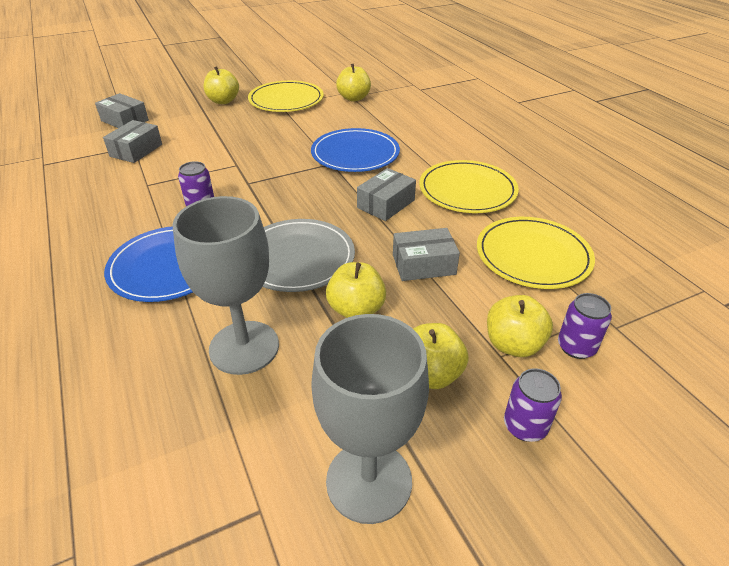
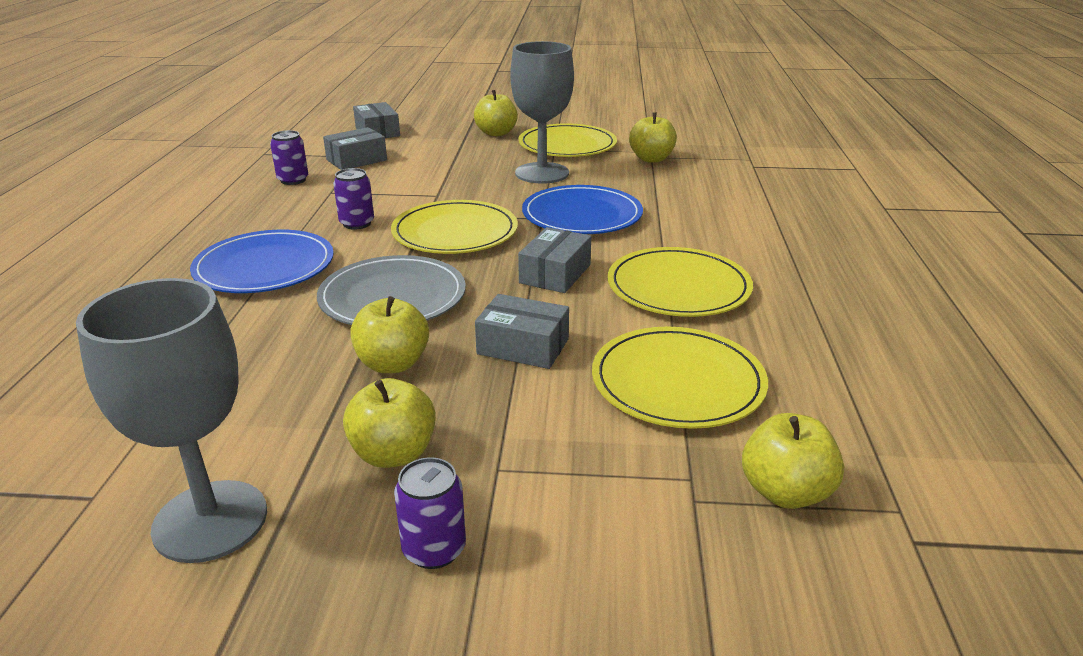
camera: 30 degrees right, 10 degrees down
(244, 347) = (245, 358): grey goblet -> grey goblet (542, 173)
(284, 192) = (455, 232): none -> yellow plate
(386, 204) = (555, 274): grey box -> grey box turned 45 degrees counterclockwise
(513, 344) = (527, 464): yellow apple -> yellow apple (785, 492)
(576, 347) = (607, 498): purple can -> purple can (293, 180)

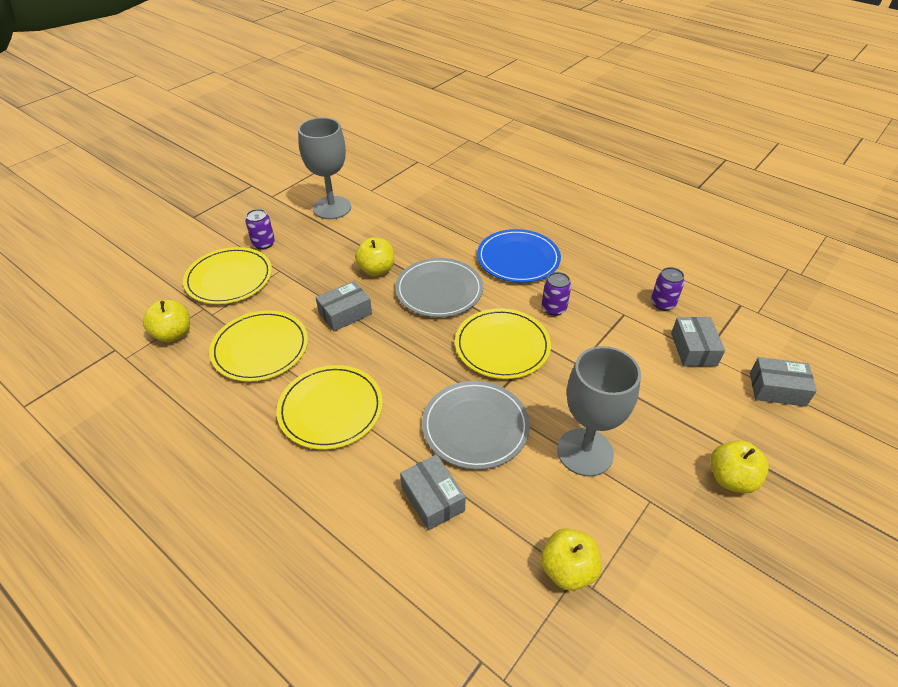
camera: 125 degrees right, 15 degrees up
(394, 454) = (317, 251): yellow apple -> none
(555, 274) = (402, 363): grey box -> grey box (432, 498)
(567, 145) = (656, 519): yellow plate -> yellow plate (229, 278)
(582, 215) = (475, 426): blue plate -> grey plate

